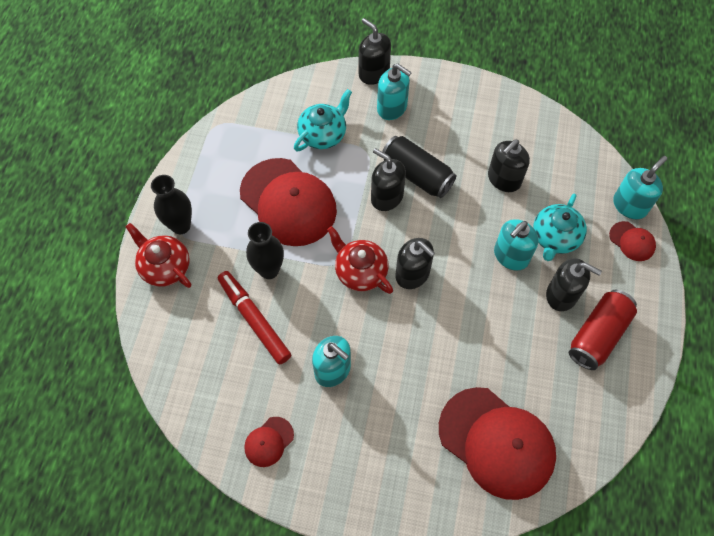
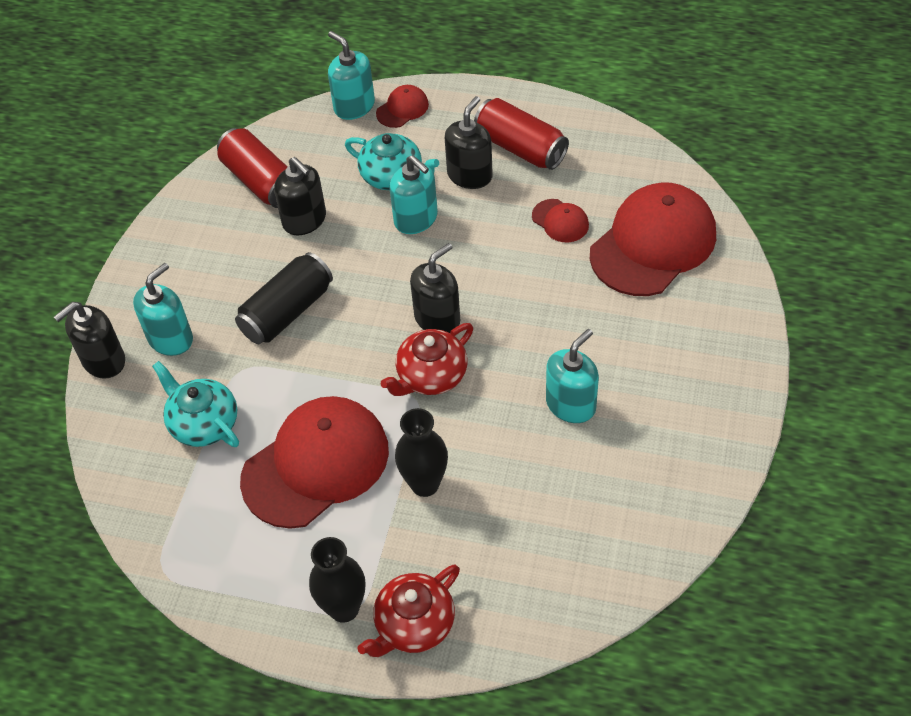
camera: 85 degrees left, 10 degrees down
(254, 320) = (501, 499): red marker -> none
(269, 442) = (671, 473): red cap -> red cap (560, 221)
(386, 197) = (319, 346): black soap dispenser -> none
(541, 147) = (260, 181): none -> red can

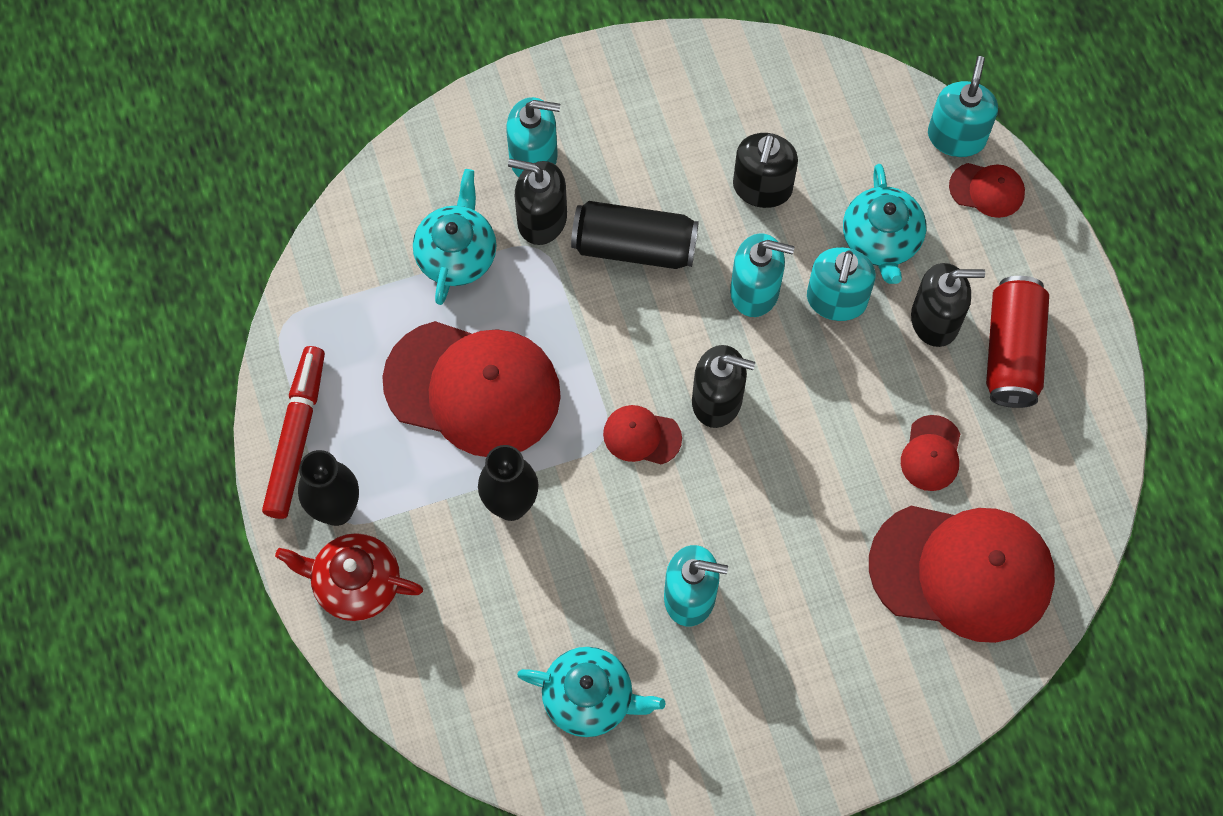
camera: 55 degrees right, 15 degrees up
(103, 361) = (471, 113): black soap dispenser -> black soap dispenser (541, 219)
(260, 181) = (786, 109): red can -> none
(262, 608) = (296, 436): none -> red marker
(375, 259) = (755, 291): none -> turquoise soap dispenser
(431, 376) = (641, 436): red teapot -> red cap
(608, 505) = (590, 698): none -> turquoise teapot

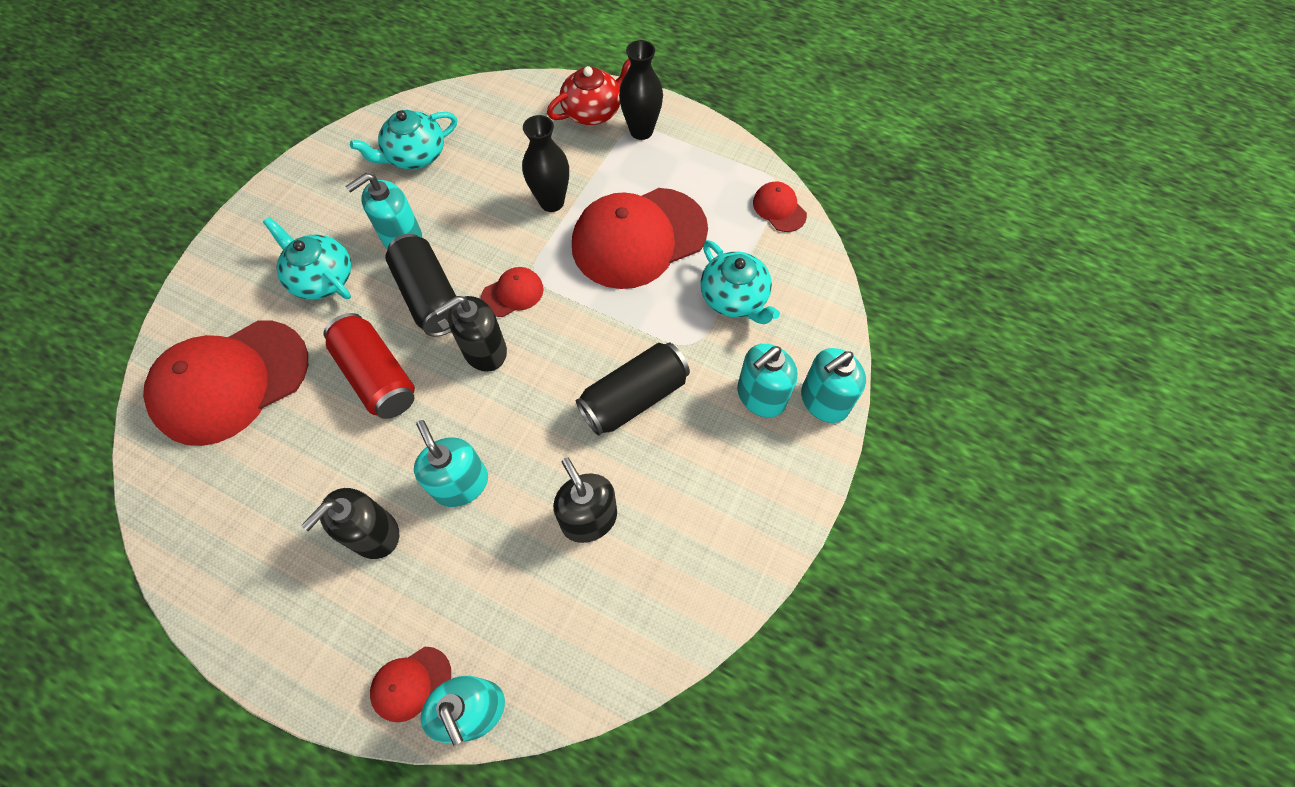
camera: 135 degrees right, 5 degrees down
(296, 436) = (703, 144): red marker -> none
(541, 219) = (710, 362): black soap dispenser -> none
(718, 502) = (430, 296): none -> black can
(755, 291) = (524, 440): turquoise soap dispenser -> turquoise soap dispenser (824, 401)
(881, 240) = (464, 559): turquoise teapot -> turquoise teapot (322, 278)
(931, 453) = (307, 437): red cap -> red cap (779, 208)
(1012, 351) = (294, 562): red can -> red can (377, 376)

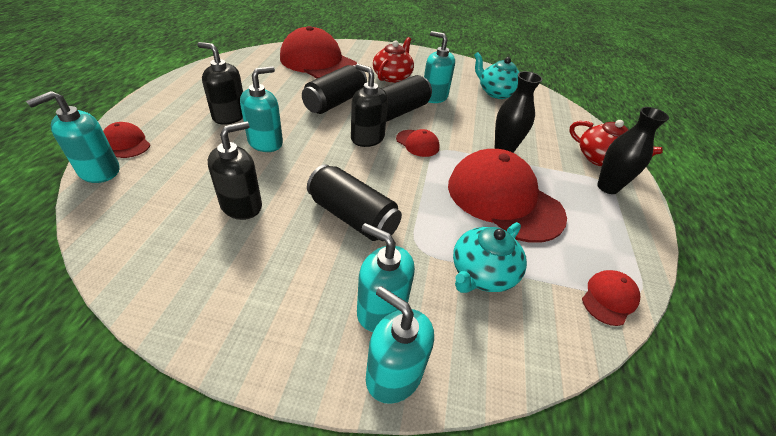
camera: 70 degrees right, 20 degrees down
(322, 278) = (392, 76): turquoise teapot -> red teapot
(377, 376) = (335, 102): red can -> black can

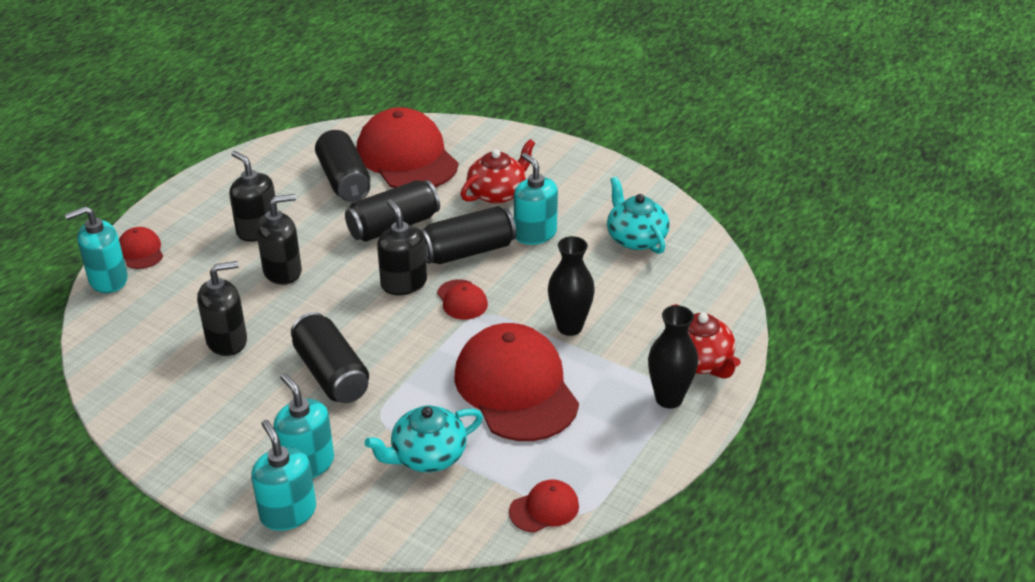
camera: 25 degrees right, 5 degrees down
(265, 142) = (283, 271): turquoise soap dispenser -> black soap dispenser
(281, 78) = (344, 180): none -> black can

